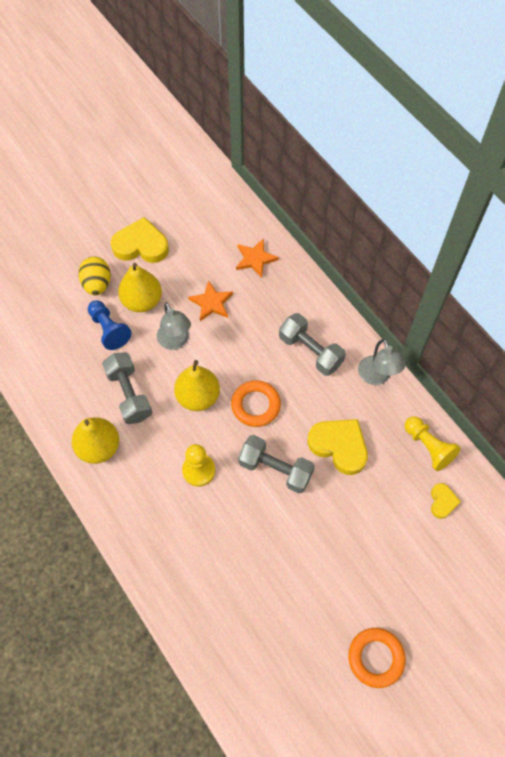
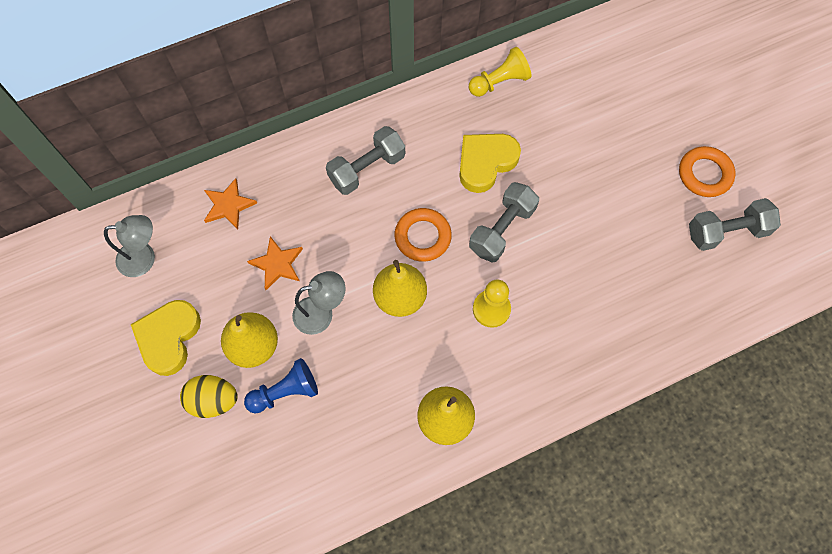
camera: 80 degrees left, 5 degrees up
(129, 394) = (381, 376): grey dumbbell -> grey dumbbell (727, 232)
(377, 377) = (412, 111): grey lamp -> grey lamp (144, 258)
(442, 502) = (558, 83): yellow heart -> none

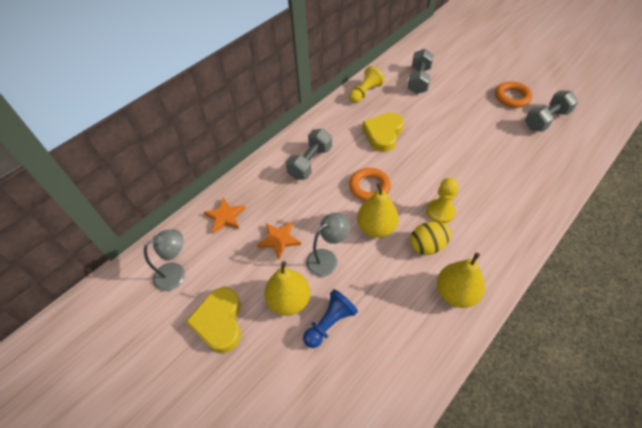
camera: 20 degrees left, 15 degrees down
(213, 400) = (276, 353): yellow egg -> yellow egg (427, 246)
(502, 229) = (417, 165): grey dumbbell -> grey dumbbell (419, 80)

